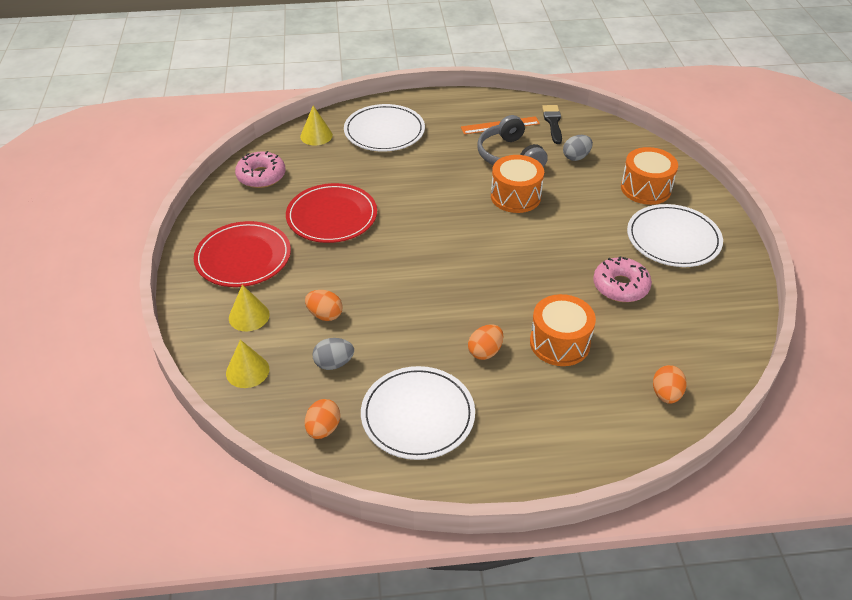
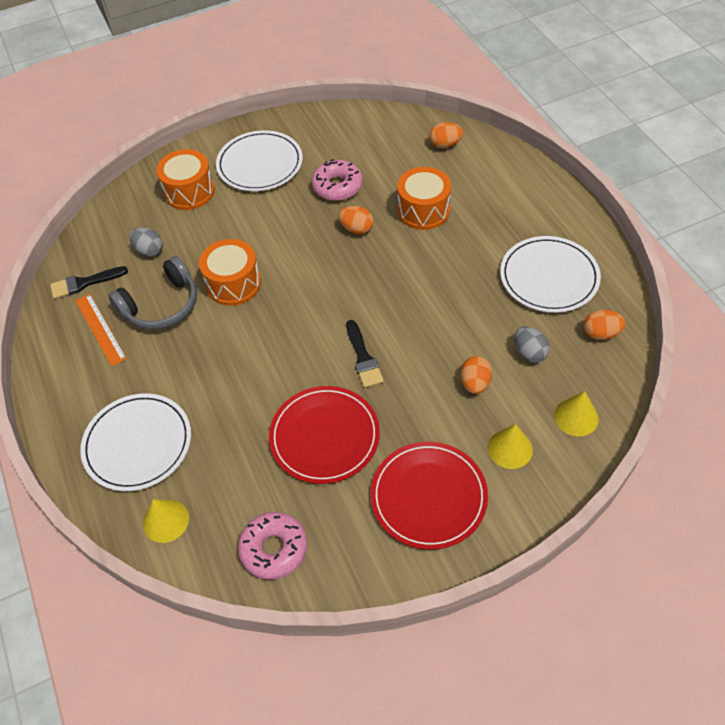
camera: 105 degrees left, 10 degrees up
(393, 253) = (363, 357): none -> black brush
(485, 352) = (458, 253): orange egg -> orange egg (356, 229)

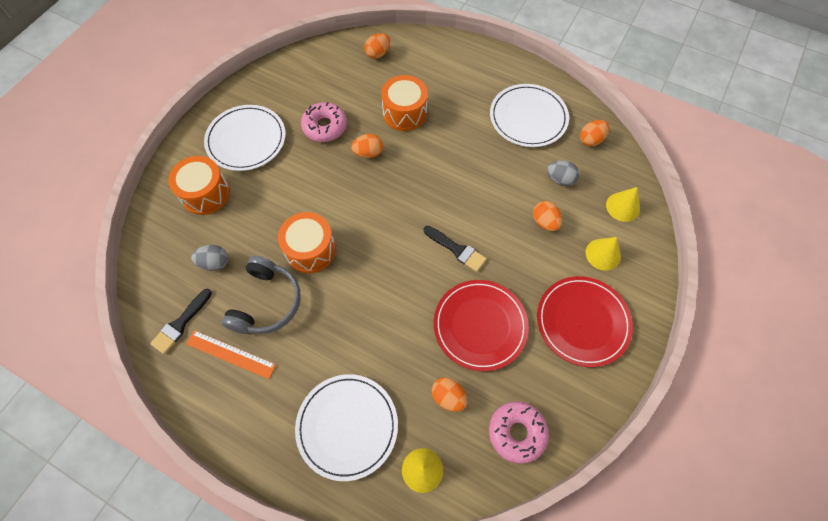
camera: 40 degrees left, 10 degrees up
(241, 477) = (448, 397): none -> orange egg

